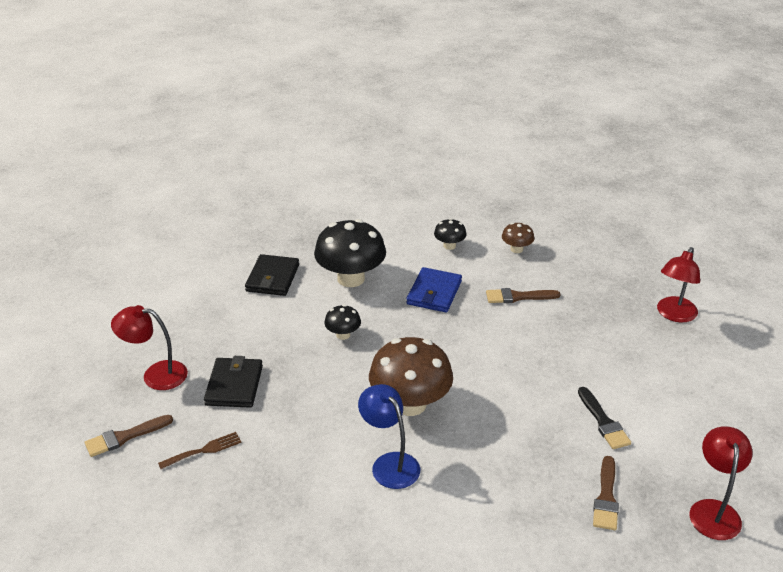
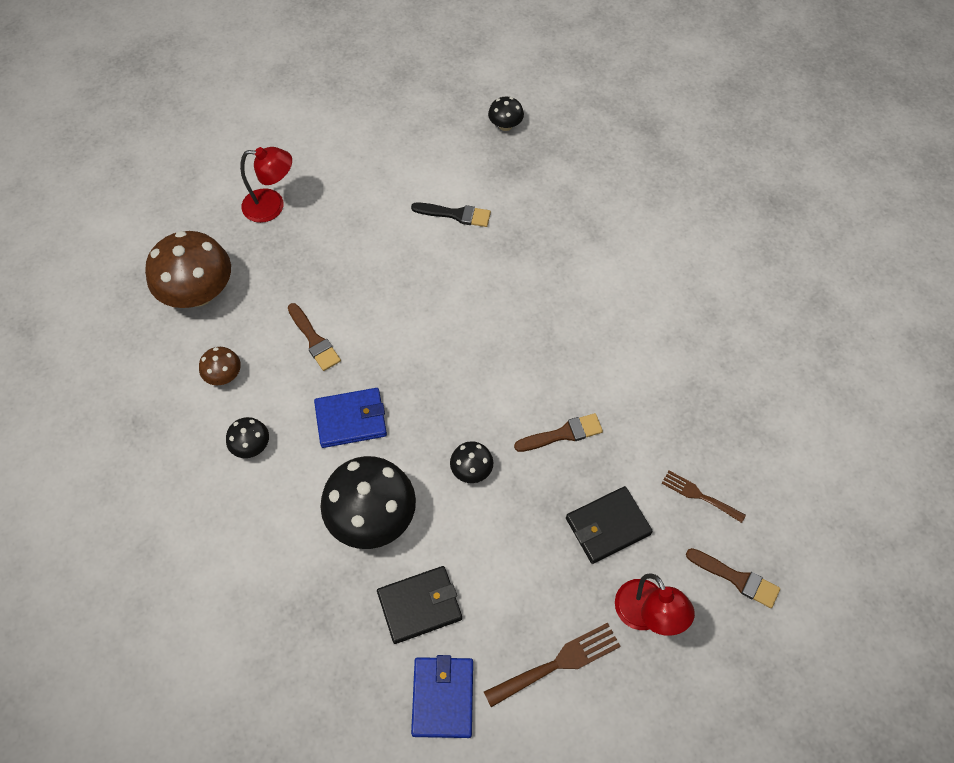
camera: 120 degrees left, 25 degrees up
(174, 321) = (558, 663): none -> brown fork
(209, 268) = (442, 698): none -> blue wallet
(390, 463) = (607, 341): blue lamp -> none
(410, 404) = (529, 360): brown mushroom -> brown mushroom (198, 293)
(603, 422) = (455, 214): black brush -> black brush turned 60 degrees clockwise
(606, 497) = (538, 188): brown brush -> brown brush (563, 434)
(713, 510) = (505, 125): red lamp -> black mushroom

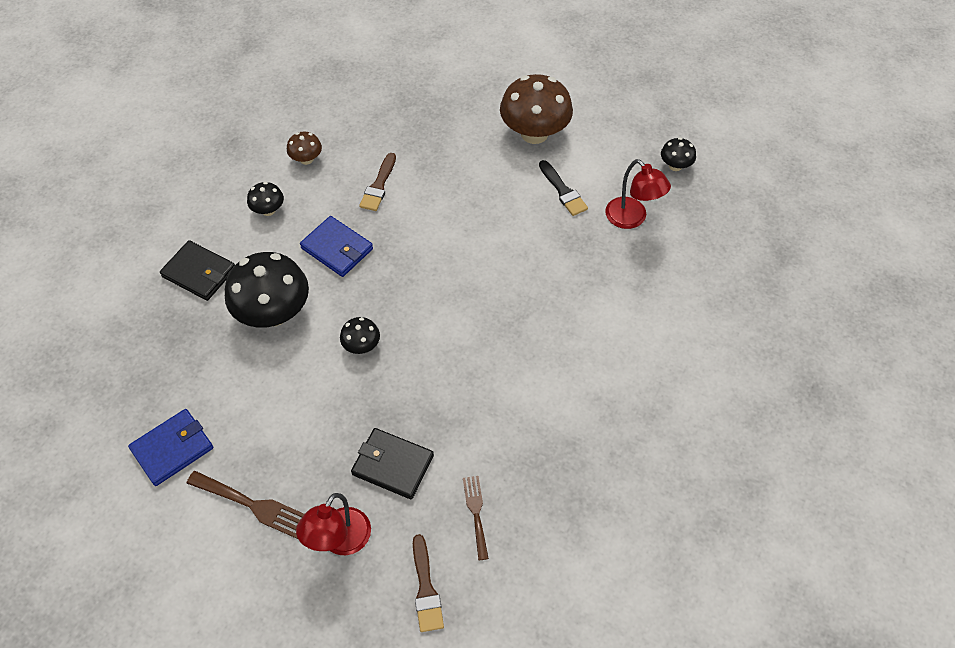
camera: 50 degrees right, 5 degrees down
(198, 293) = (354, 103): brown mushroom -> brown mushroom (534, 133)
(272, 206) = (459, 90): red lamp -> red lamp (632, 219)
(419, 605) = (230, 387): black wallet -> black wallet (199, 272)
(563, 434) = (444, 383): brown brush -> none

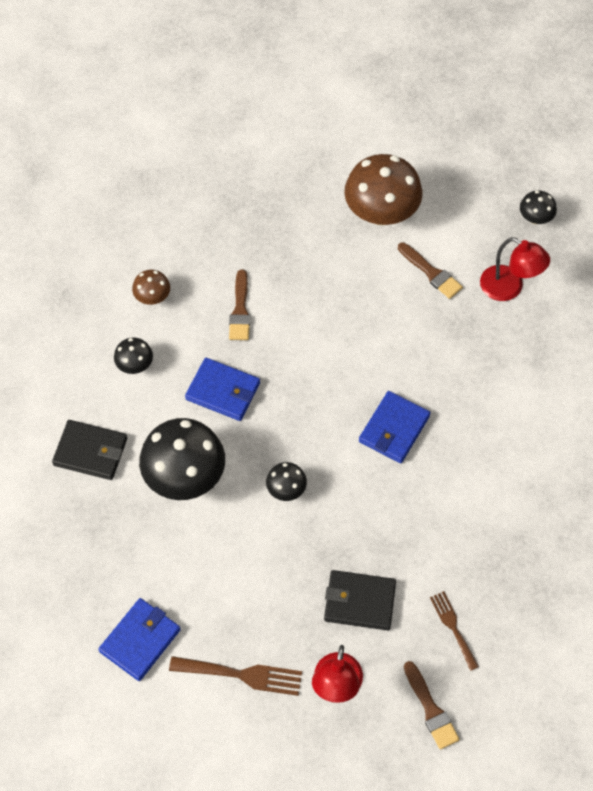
camera: 15 degrees left, 5 degrees up
(482, 316) = (394, 429): none -> blue wallet
(563, 191) = (431, 273): black brush -> brown brush

